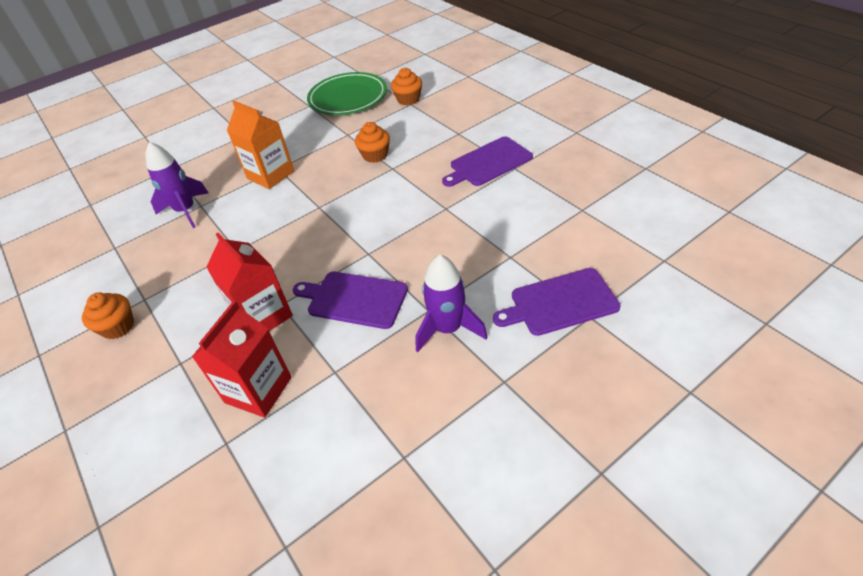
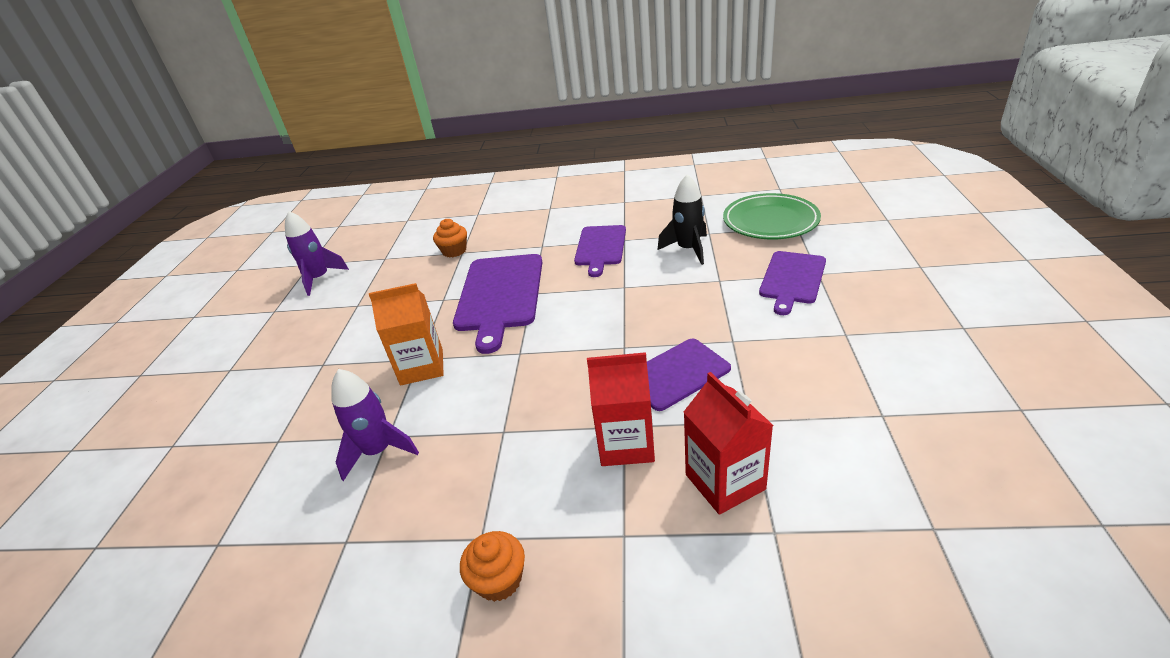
camera: 50 degrees left, 10 degrees down
(348, 98) = (390, 279): green plate -> green plate (770, 221)
(375, 155) = (500, 295): orange cupcake -> purple cutting board
(448, 329) = (765, 339): purple rocket -> purple rocket (320, 279)
(539, 212) = (688, 249): none -> black rocket

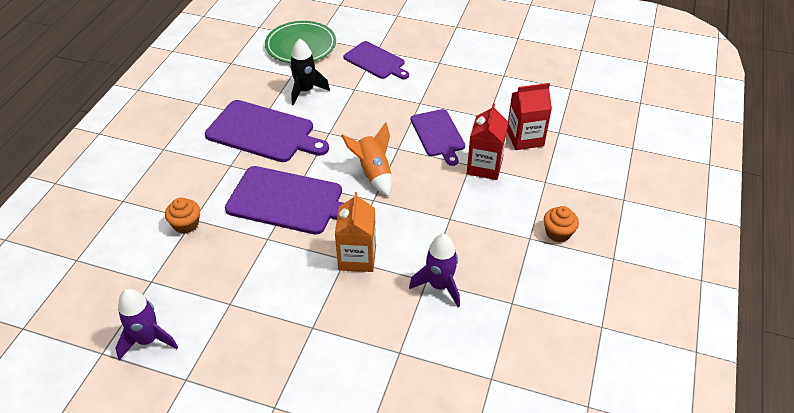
camera: 80 degrees left, 10 degrees up
(567, 339) = (373, 173): none -> orange rocket
(600, 247) = (263, 132): purple cutting board -> purple cutting board, size x1.57

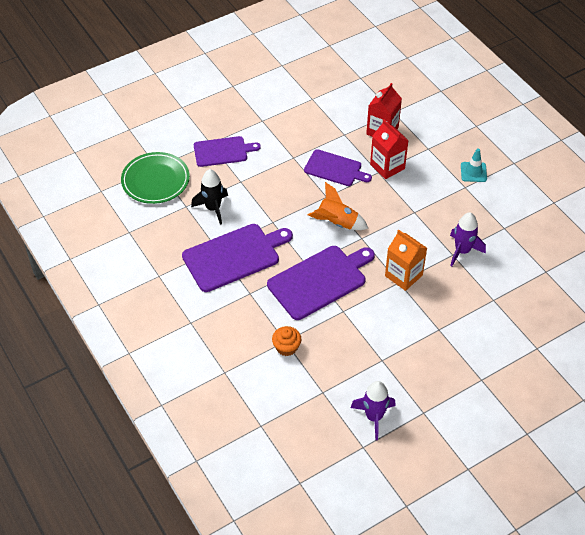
camera: 50 degrees left, 5 degrees up
(558, 233) = (473, 172): orange cupcake -> turquoise traffic cone

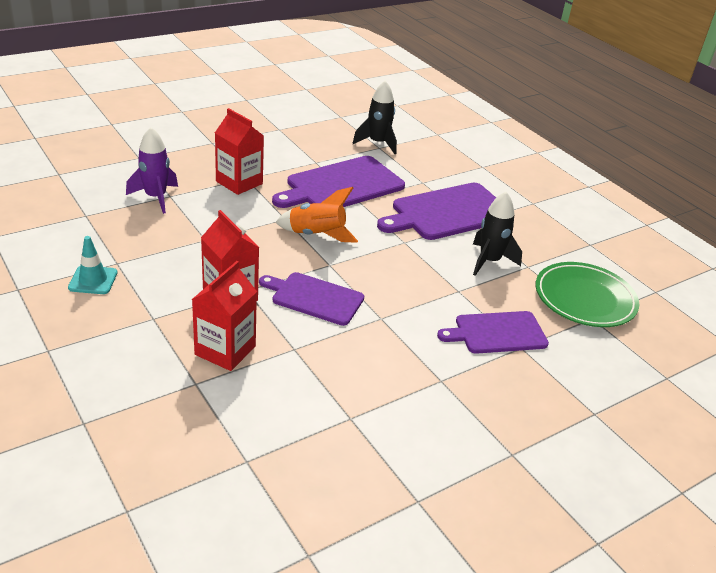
camera: 175 degrees right, 15 degrees down
(286, 347) = (377, 143): orange cupcake -> black rocket
(374, 417) = (293, 101): purple rocket -> none
(403, 275) = (239, 182): orange carton -> red carton

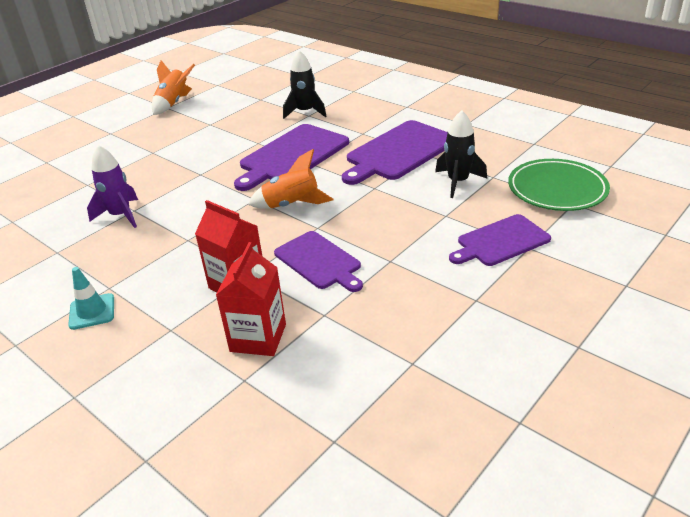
camera: 10 degrees left, 0 degrees up
(239, 182) = (195, 180): red carton -> none
(254, 97) = (173, 103): none -> orange rocket
(314, 298) = (319, 261): purple cutting board -> purple cutting board turned 135 degrees counterclockwise

